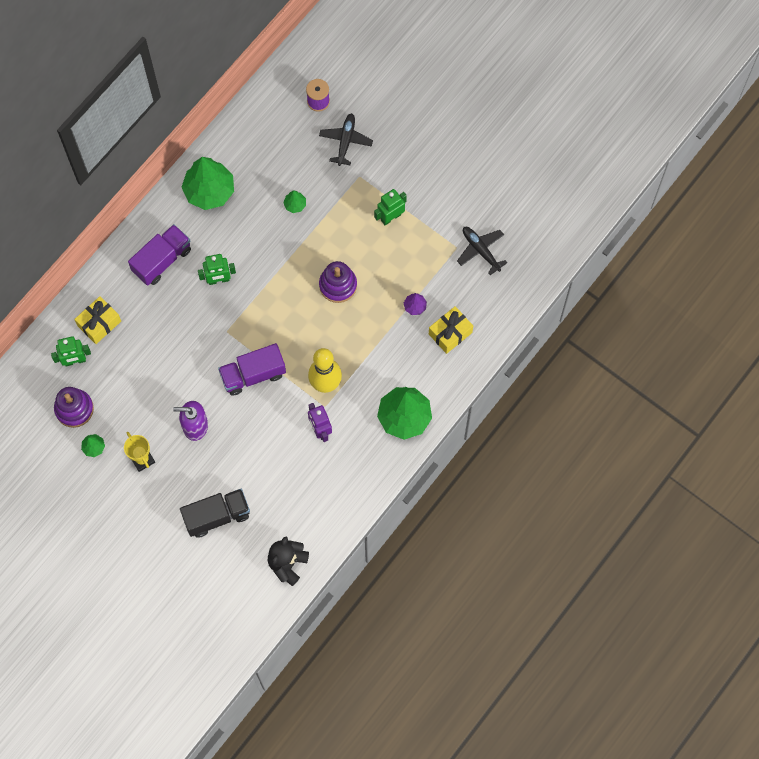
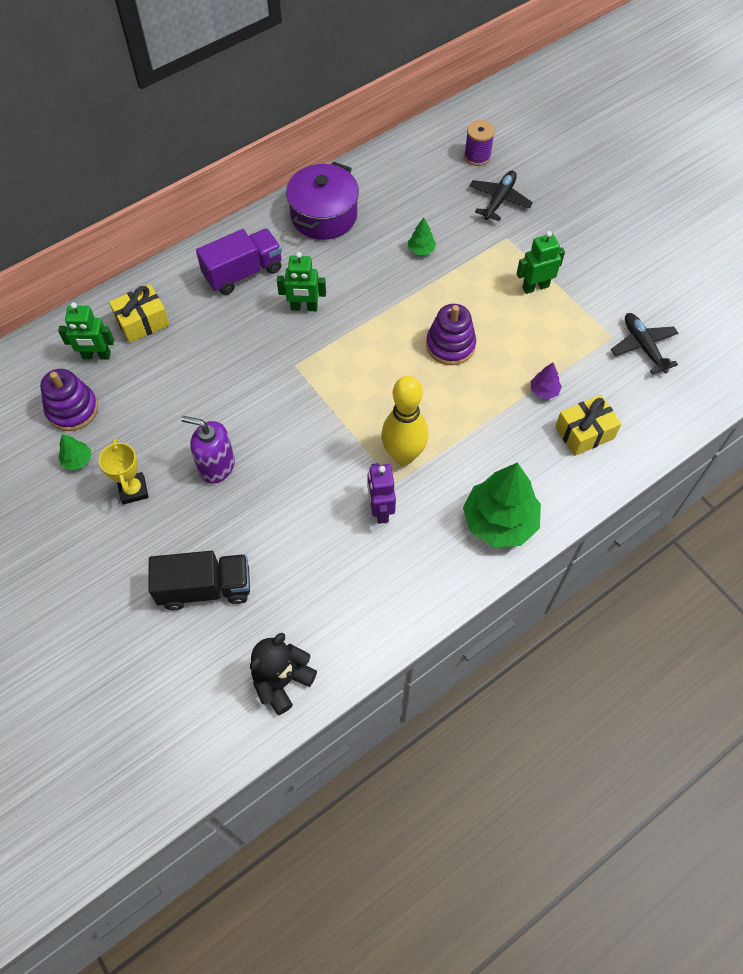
camera: 15 degrees right, 10 degrees down
(209, 191) = (324, 215): green tree -> purple pot
(253, 374) = (312, 422): purple truck -> none

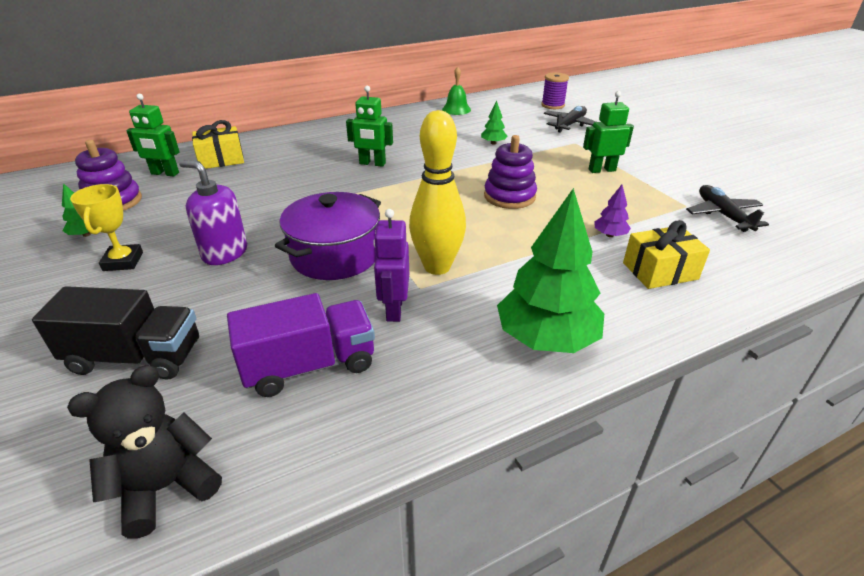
camera: 10 degrees right, 25 degrees down
(243, 273) = (327, 142): purple truck -> purple truck (309, 365)
(324, 215) = (412, 121): purple pot -> purple pot (335, 255)
(368, 181) = (456, 109): none -> green bell

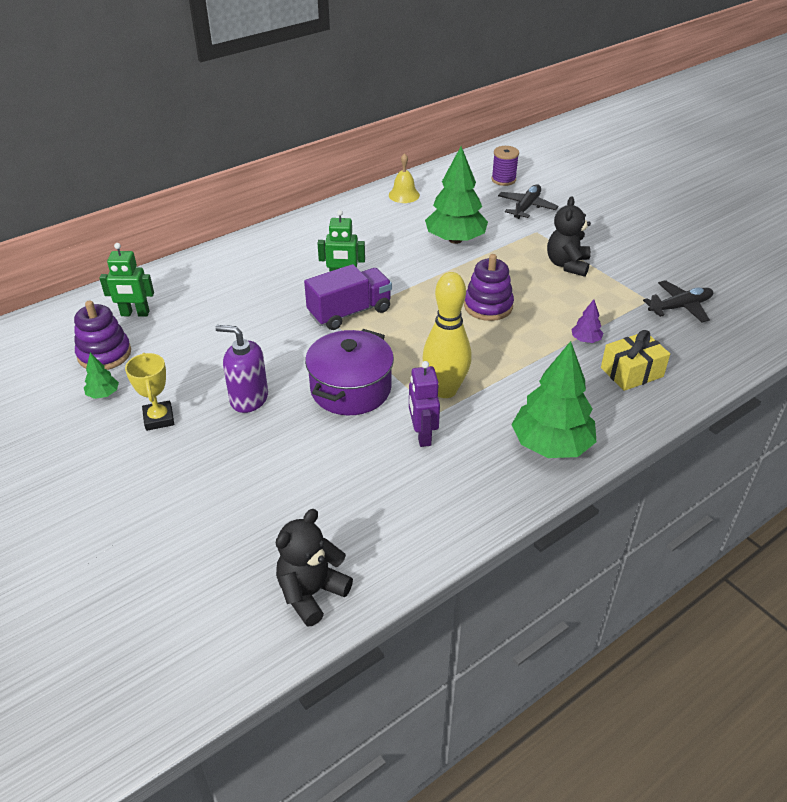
camera: 10 degrees left, 5 degrees up
(136, 357) = (228, 504): black truck -> none
(221, 159) = (184, 289): yellow gift -> none
(309, 365) = (373, 492): purple truck -> purple truck (349, 312)
(456, 109) = (404, 195): green bell -> yellow bell
(493, 143) = (455, 240): green tree -> green tree, size x2.30
(601, 170) = (567, 265): green robot -> black teddy bear
(722, 215) = (680, 307): black plane -> black plane turned 90 degrees clockwise

